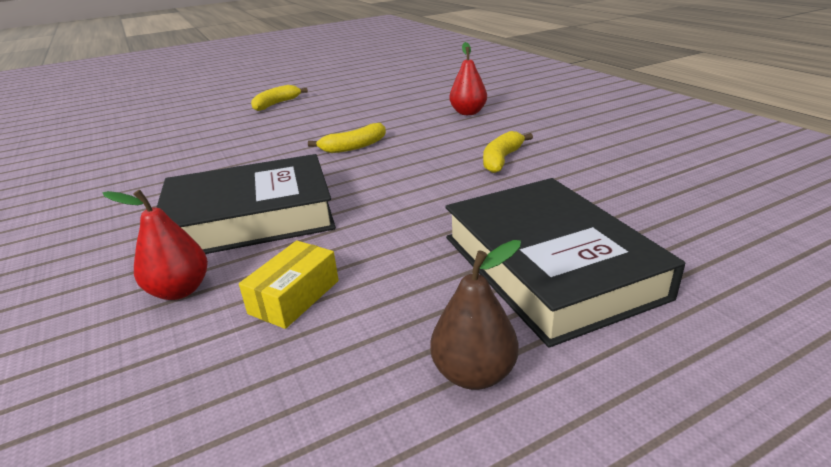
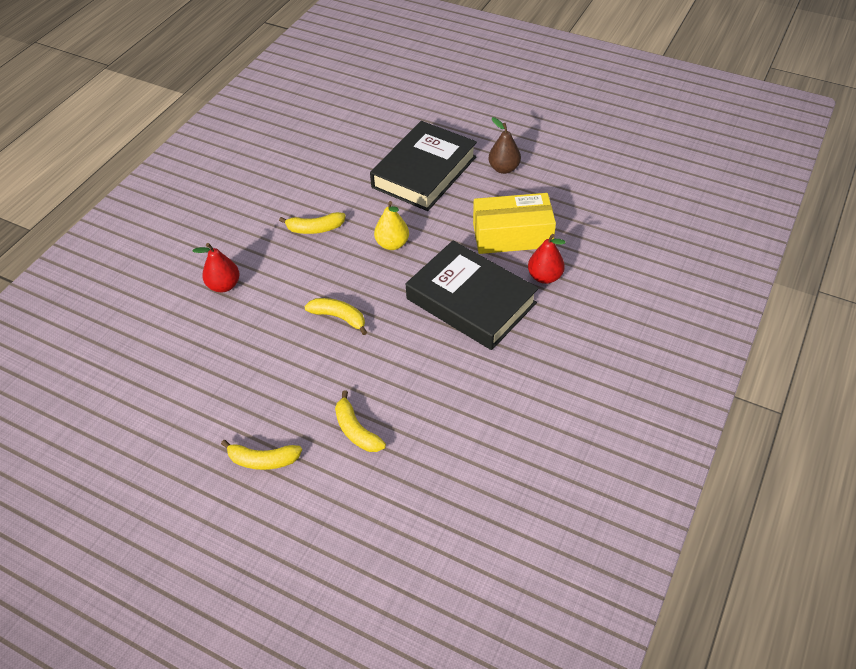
camera: 125 degrees left, 20 degrees up
(235, 132) = (356, 430): none -> yellow banana
(294, 297) = (512, 235): yellow box -> yellow box, size x1.78
(415, 196) = (392, 244): none -> yellow pear

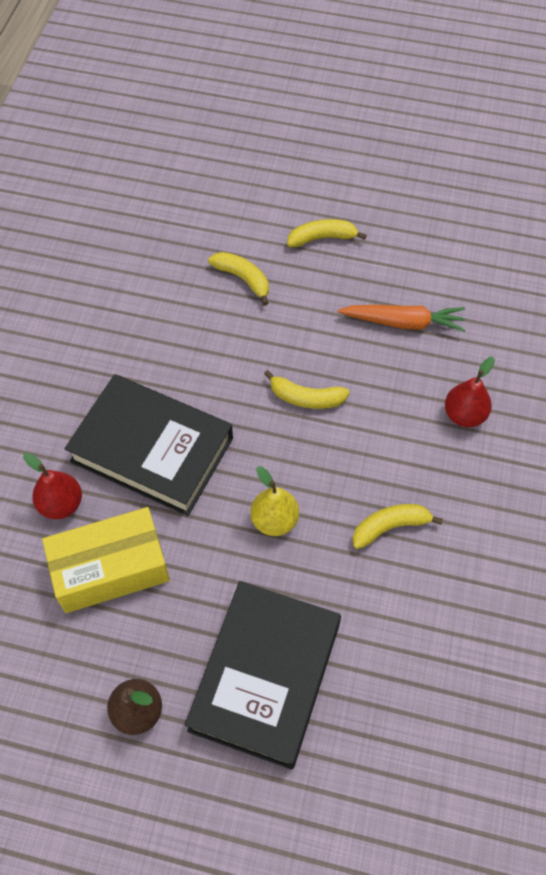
camera: 165 degrees right, 10 degrees up
(230, 363) = (403, 322): none -> orange carrot

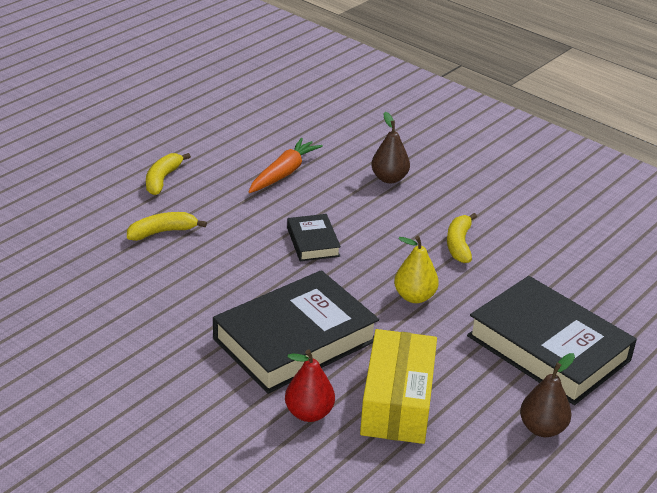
camera: 65 degrees left, 25 degrees down
(306, 398) = (313, 242): yellow banana -> black book
(464, 415) = (389, 178): red pear -> brown pear

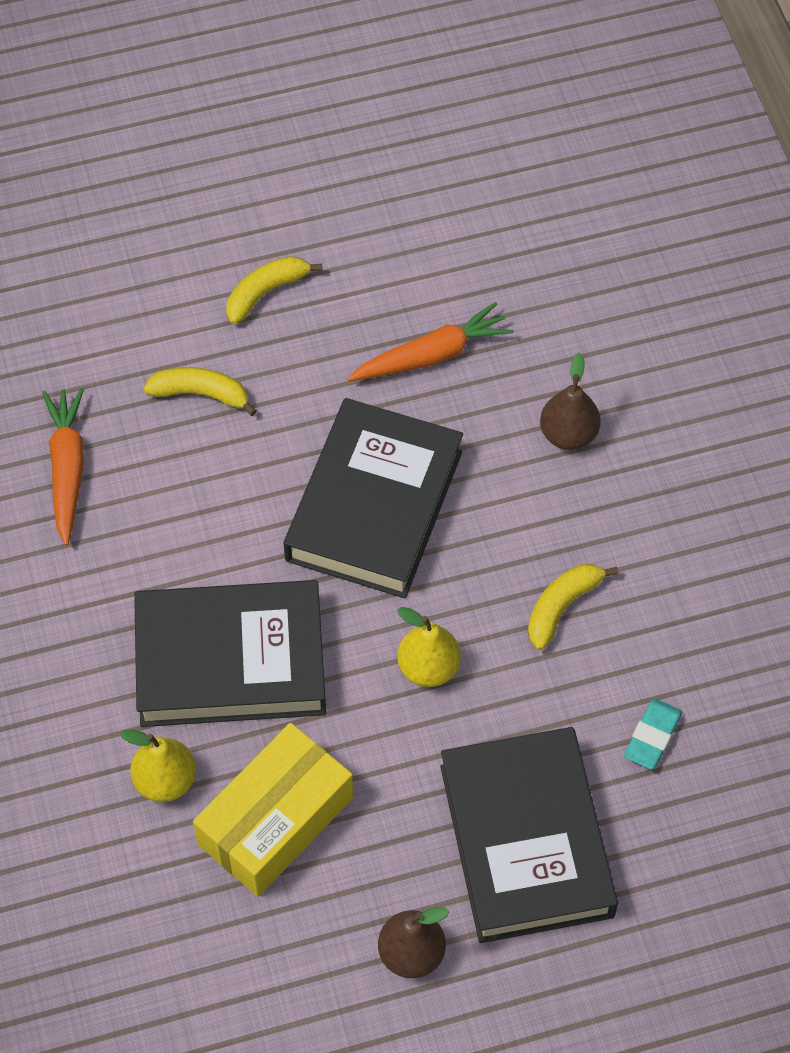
camera: 35 degrees right, 25 degrees up
(105, 293) = (67, 469): none -> orange carrot
(309, 413) = (165, 781): red pear -> yellow pear
(313, 242) = (374, 506): black book -> black book, size x2.10
(563, 277) = (652, 736): none -> turquoise eraser

